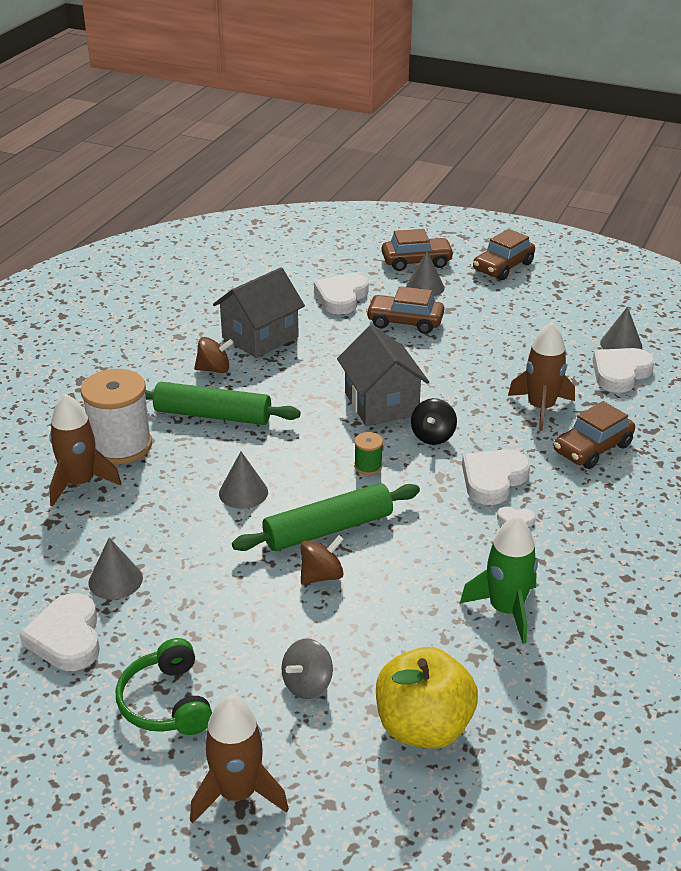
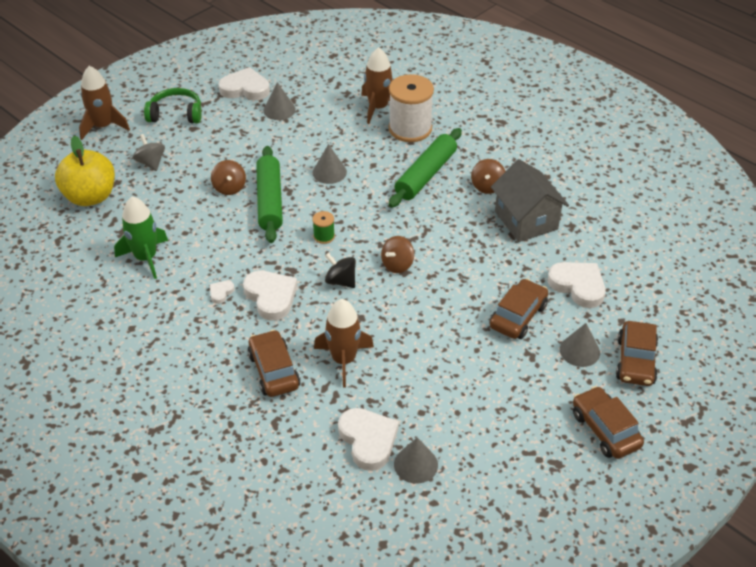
camera: 110 degrees right, 10 degrees up
(381, 404) = (397, 265): grey house -> brown spinning top

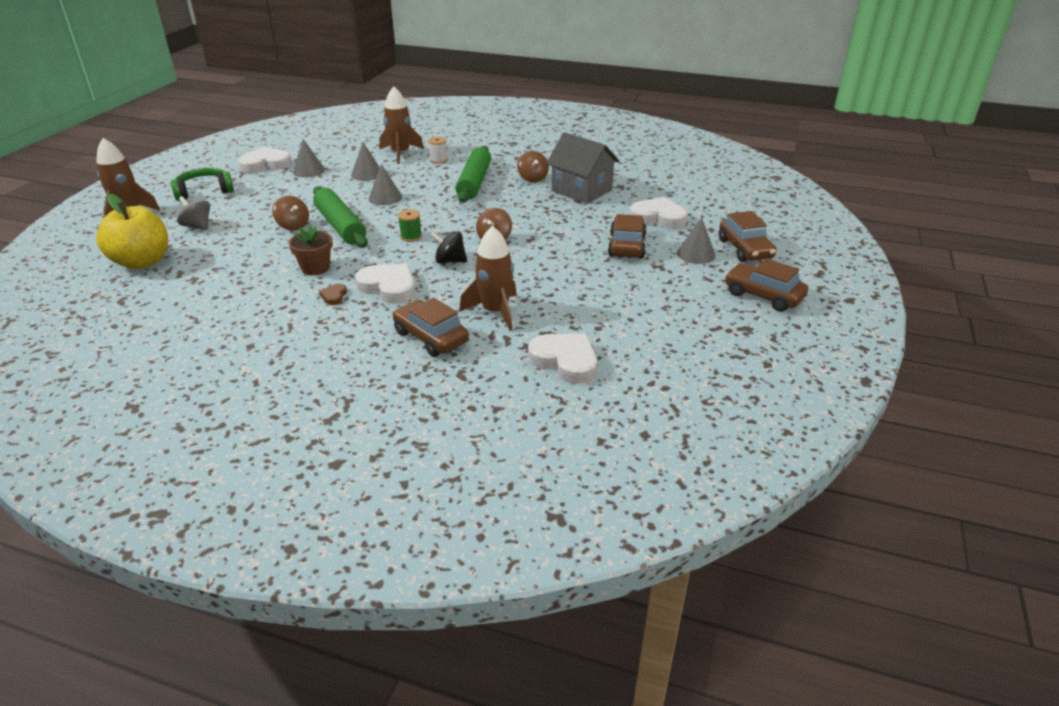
camera: 25 degrees left, 10 degrees down
(145, 258) = (233, 291): green rocket -> none
(221, 292) = (334, 296): white heart -> brown heart
(222, 251) = (315, 268): none -> brown flower pot
(410, 129) = (438, 160): white spool -> white spool, size x0.44
(415, 464) = (624, 365): grey cone -> grey cone (367, 174)

